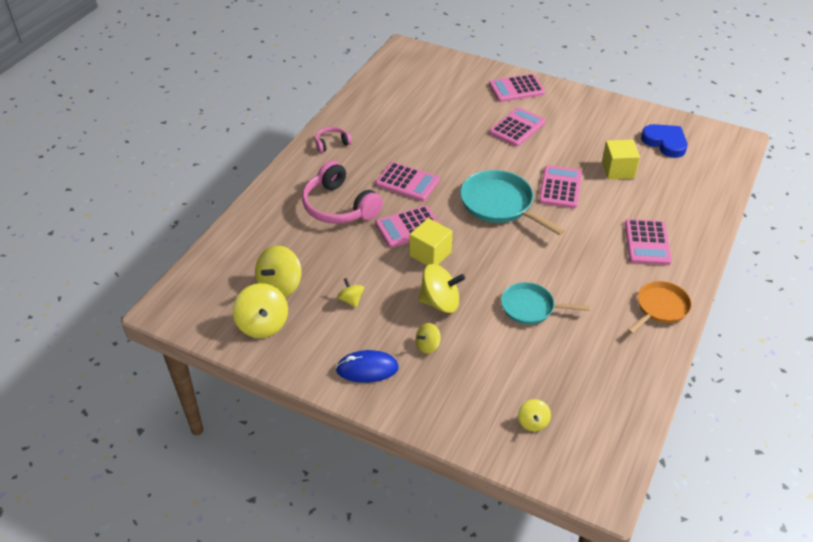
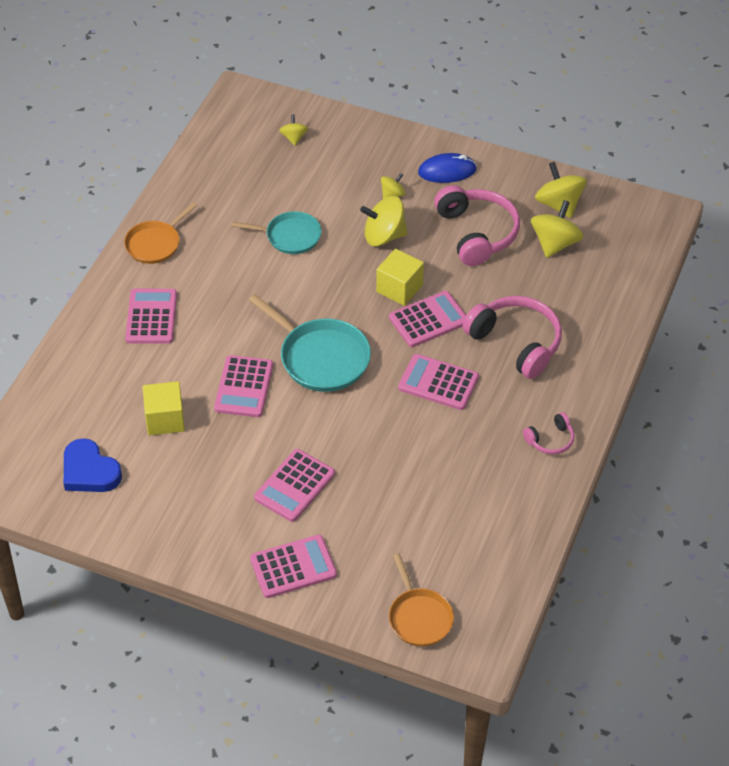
camera: 175 degrees right, 5 degrees up
(351, 300) = (476, 233): yellow spinning top -> pink headphones
(438, 64) = (419, 617): none -> orange pan

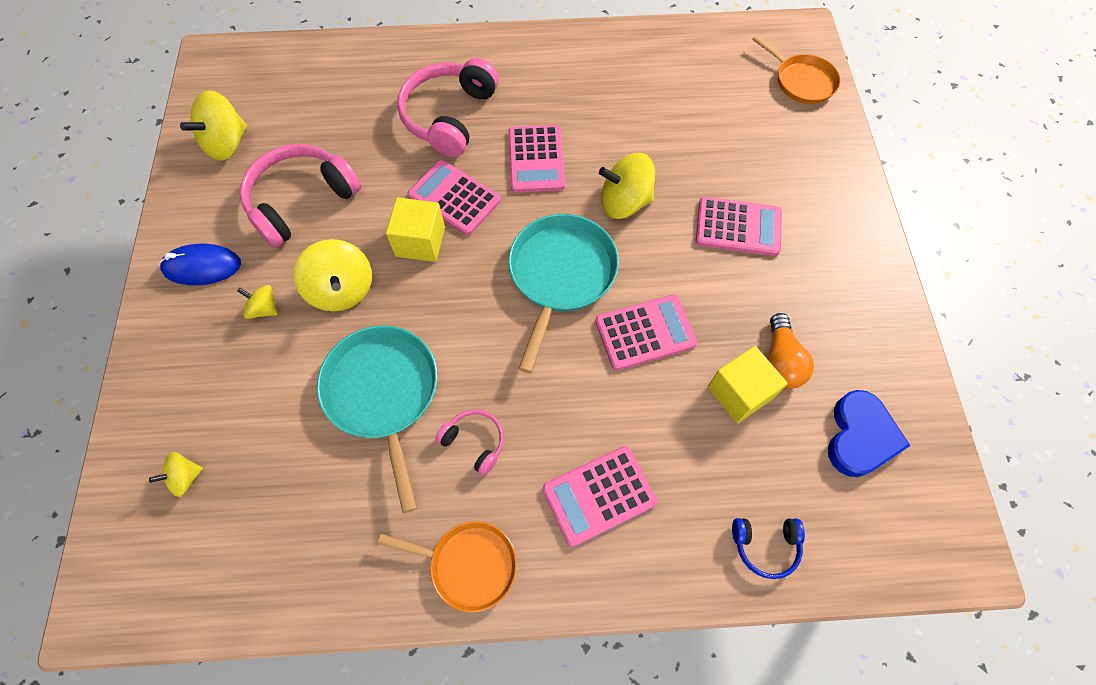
camera: 115 degrees left, 15 degrees up
(64, 384) = (765, 545): none -> blue headphones
(171, 455) = (780, 361): none -> orange light bulb
(290, 236) = (383, 393): turquoise pan -> turquoise pan, size x1.54
(293, 567) = (825, 189): pink calculator -> none
(419, 617) = (802, 81): orange pan -> orange pan turned 90 degrees clockwise
(447, 171) = (202, 267): blue mouse -> blue mouse turned 60 degrees counterclockwise
(550, 440) = (555, 56): pink headphones -> pink headphones (474, 442)
(555, 243) = (291, 129): yellow spinning top -> yellow spinning top (624, 202)

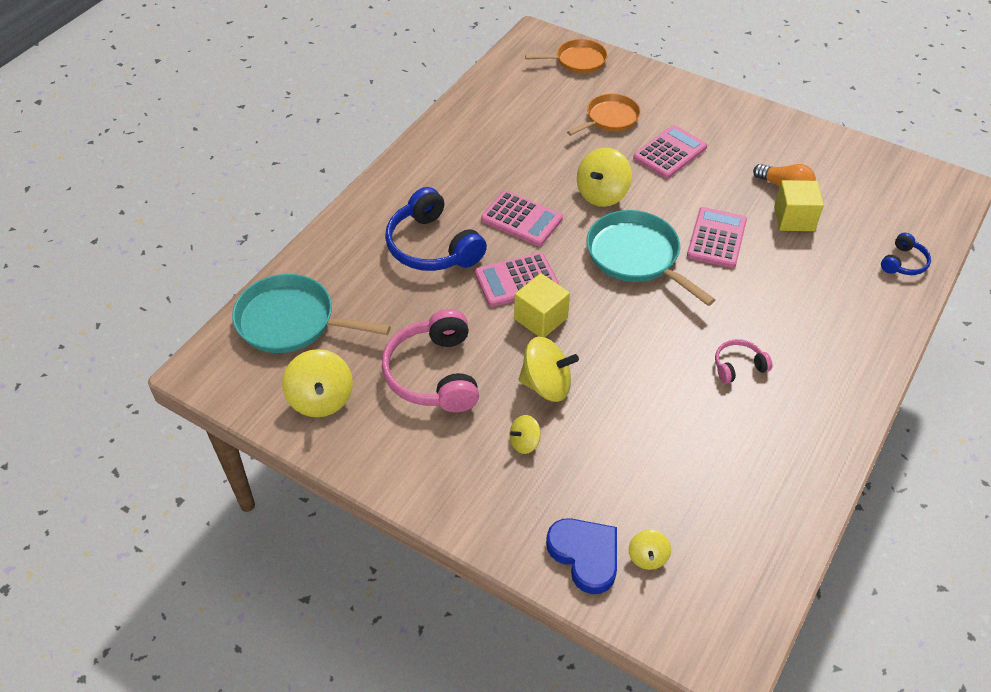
camera: 55 degrees left, 15 degrees down
(202, 267) = (445, 468): blue mouse -> none
(383, 393) = (661, 400): turquoise pan -> turquoise pan (291, 321)
(449, 116) = (432, 246): pink headphones -> blue headphones
(468, 564) = (829, 412): orange pan -> orange pan (610, 118)
(599, 495) = (821, 321): pink calculator -> none
(860, 437) = (860, 184): blue heart -> blue heart (585, 555)

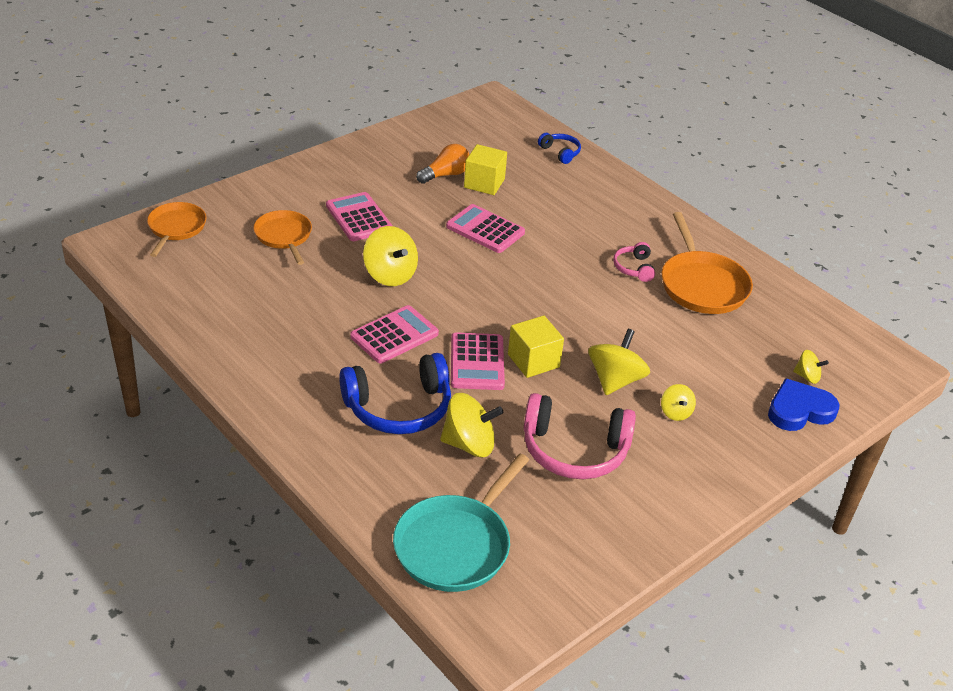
camera: 75 degrees left, 10 degrees down
(321, 399) = (576, 543): yellow spinning top -> yellow spinning top (469, 444)
(636, 256) = (483, 280): turquoise pan -> none
(750, 432) = (702, 285): none -> orange pan

